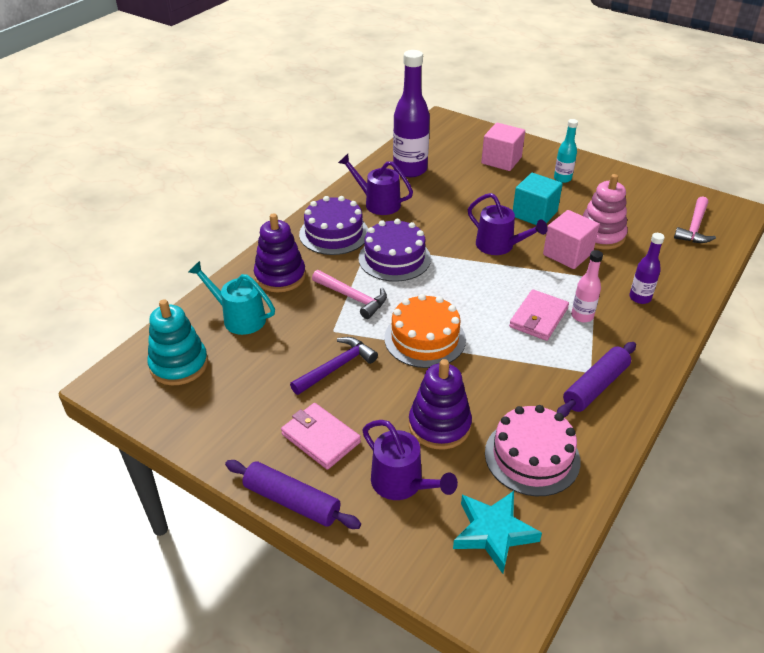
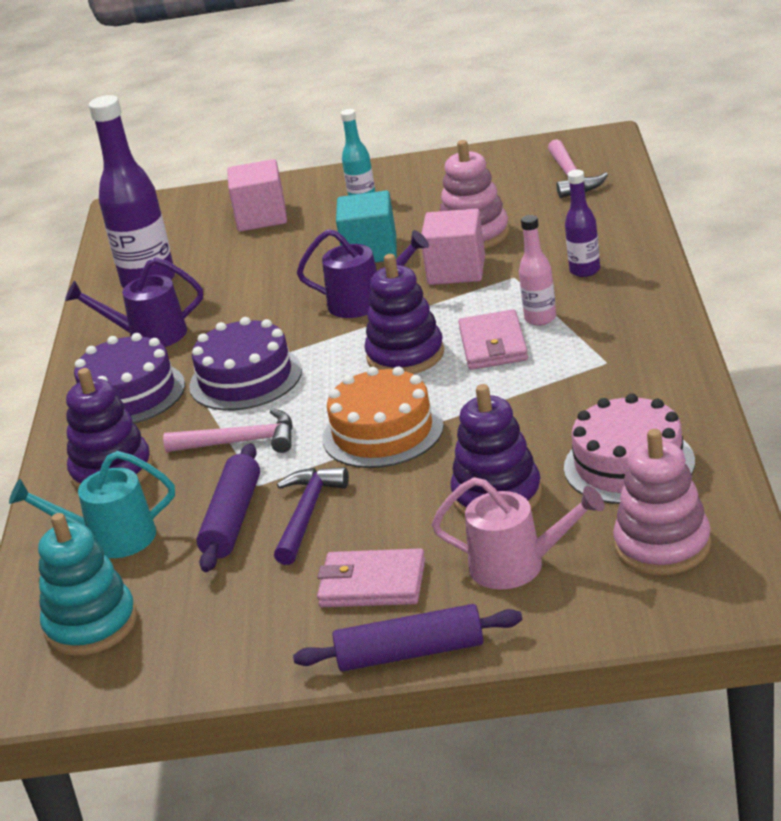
camera: 30 degrees left, 10 degrees down
(402, 484) = (518, 565): purple watering can -> pink watering can
(485, 295) = (405, 355): none -> purple stacking toy
(493, 532) = (662, 546): turquoise star -> pink stacking toy
(595, 386) = (626, 371): purple rolling pin -> purple rolling pin (232, 519)

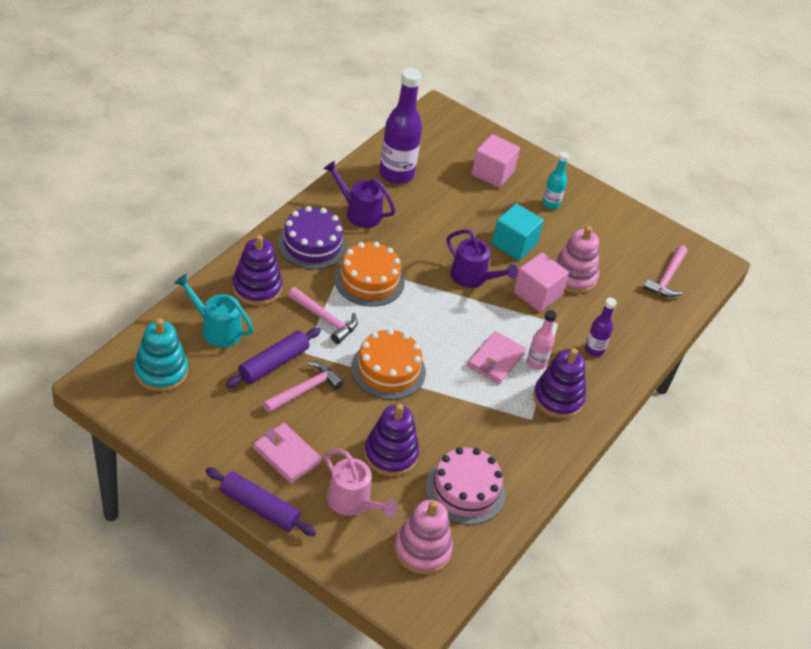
camera: 25 degrees right, 15 degrees up
(245, 378) = (369, 280): purple cake -> orange cake
(307, 514) = (305, 389): purple hammer -> pink hammer
(405, 355) = (451, 330): purple stacking toy -> purple stacking toy (558, 398)

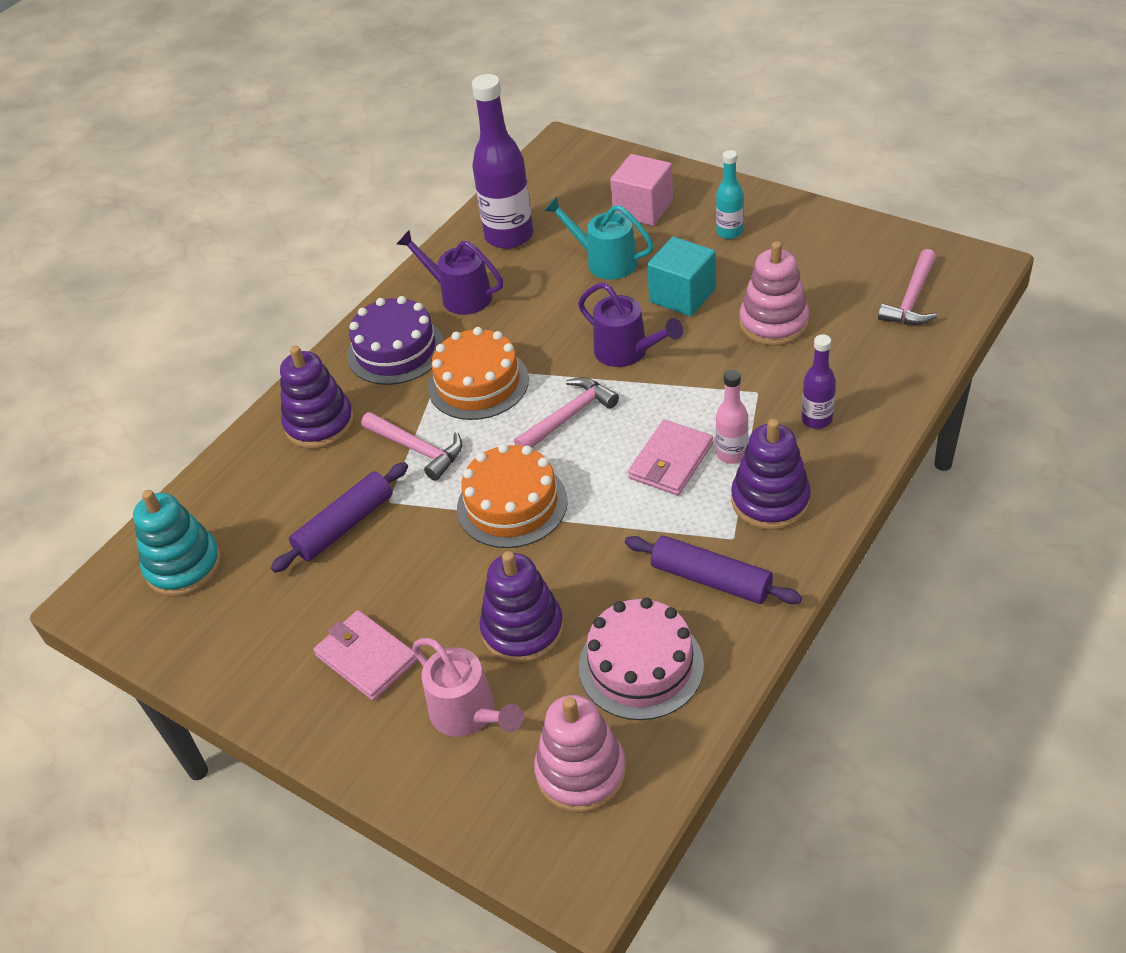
camera: 10 degrees right, 0 degrees up
(216, 329) = (262, 491): turquoise watering can -> turquoise watering can (604, 261)
(259, 507) = (327, 746): purple rolling pin -> purple rolling pin (711, 579)
(305, 389) = (391, 555): pink hammer -> pink hammer (569, 416)
(537, 294) = (723, 357): pink cube -> none

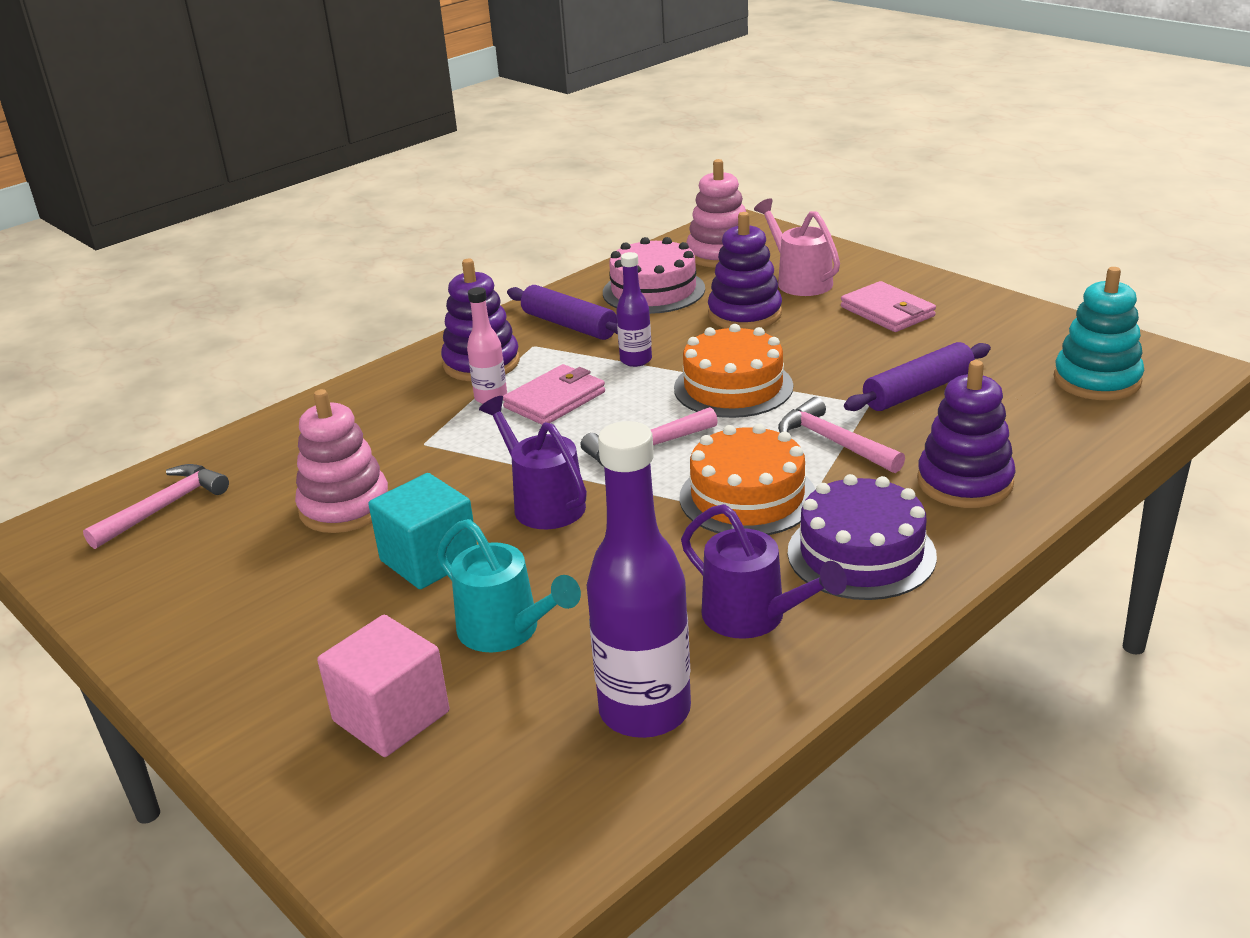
camera: 170 degrees left, 15 degrees down
(729, 232) = (293, 642): turquoise bottle -> none
(816, 419) = (385, 413): purple bottle -> purple bottle (636, 360)

